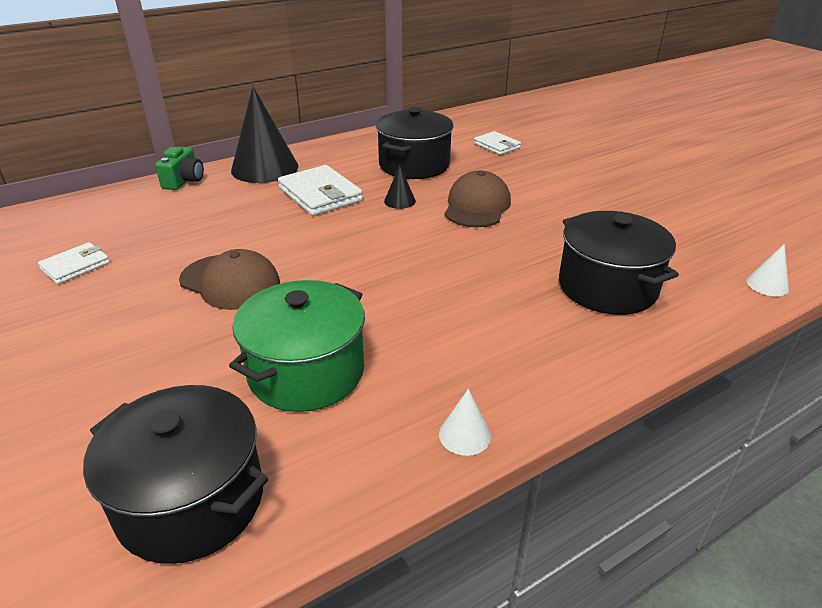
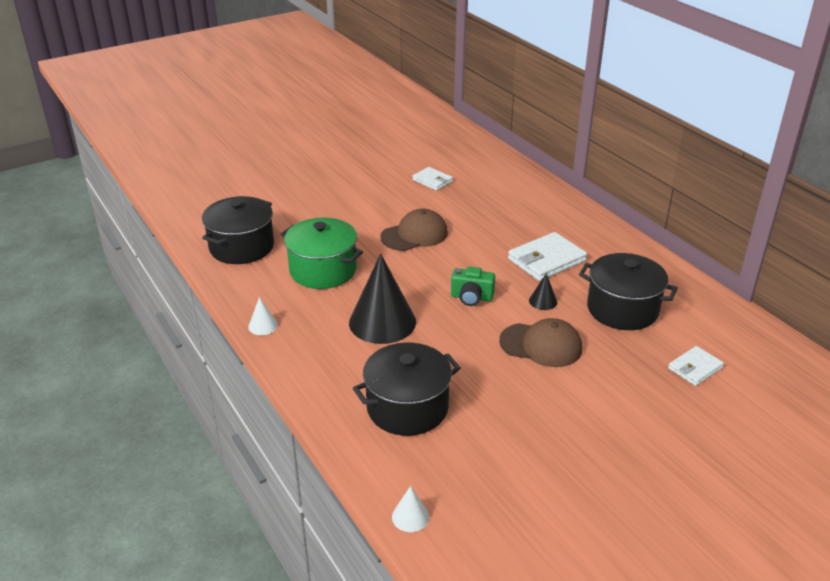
camera: 90 degrees right, 0 degrees up
(184, 181) = (557, 197): green camera -> green camera (471, 297)
(230, 282) = (414, 235): brown cap -> brown cap turned 150 degrees counterclockwise
(265, 168) = (591, 229): black cone -> black cone (382, 322)

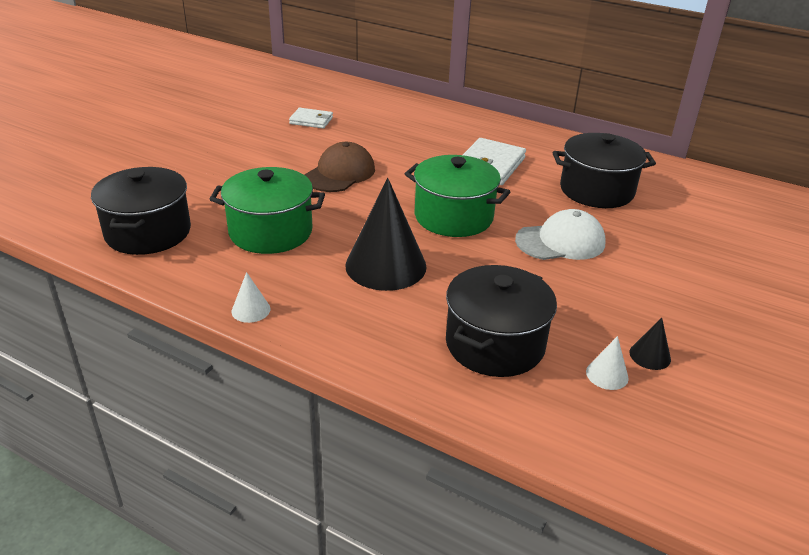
camera: 30 degrees left, 0 degrees up
(410, 516) = (609, 459): white cone -> white cone (607, 375)
(471, 297) = (453, 217): green camera -> green pot
(541, 345) = (560, 242): brown cap -> white cap
(543, 301) = (522, 202): black cone -> black cone (650, 355)
(695, 368) = (703, 223): white wallet -> none

